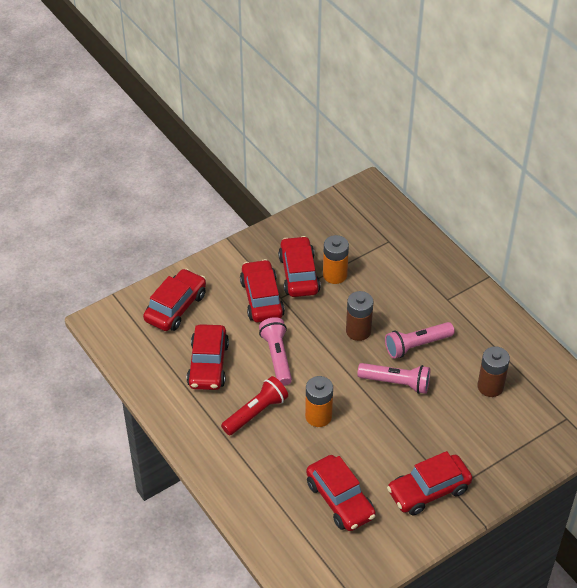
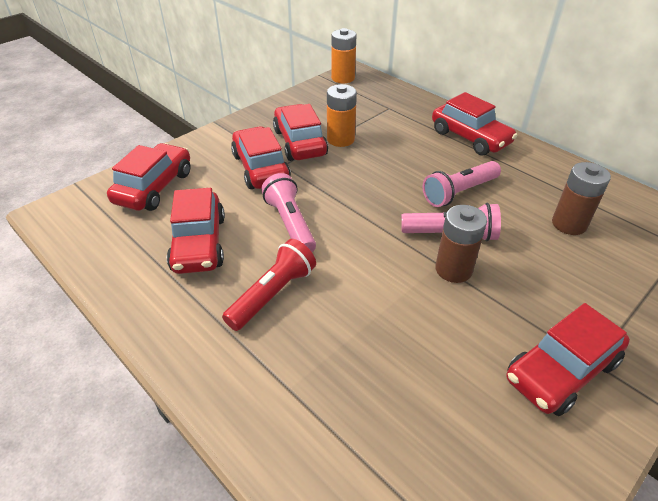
camera: 10 degrees left, 5 degrees down
(318, 416) = (362, 287): orange battery -> orange battery (343, 78)
(340, 500) = (432, 408): red car -> red car (470, 137)
(358, 331) = (384, 186): brown battery -> brown battery (453, 269)

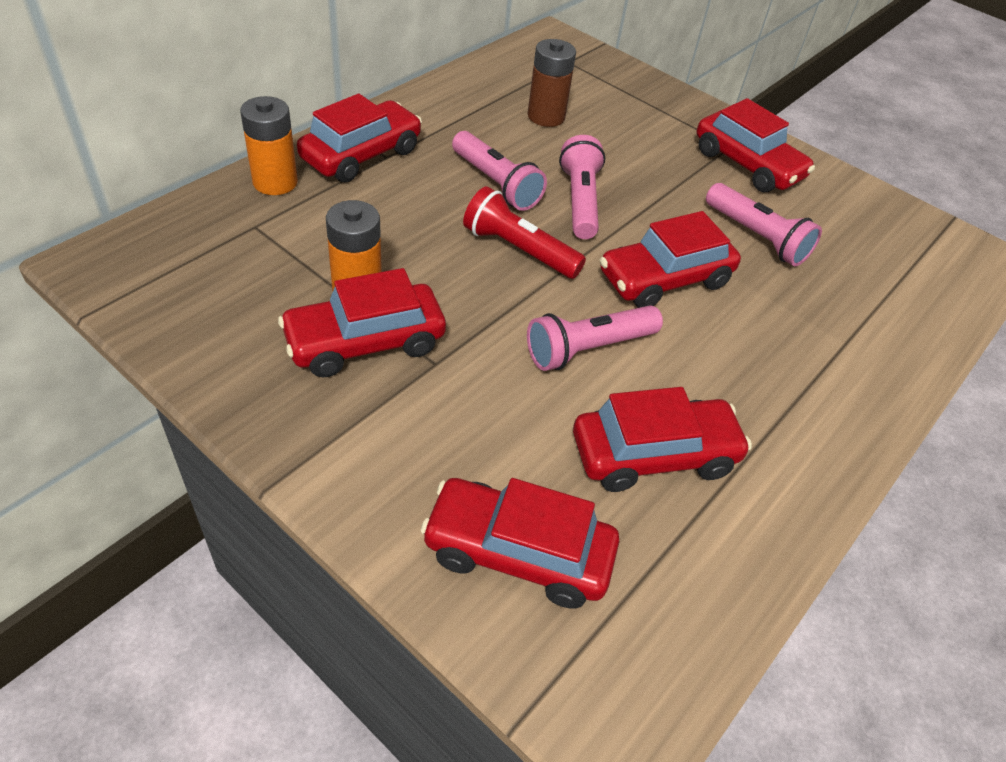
camera: 100 degrees left, 5 degrees up
(260, 168) = (447, 393): red car -> red car (664, 279)
(273, 294) = (725, 361): red flashlight -> red flashlight (518, 250)
(343, 78) = (115, 279): orange battery -> orange battery (275, 182)
(432, 350) = (757, 237): none -> pink flashlight
(453, 269) = (640, 208): brown battery -> none

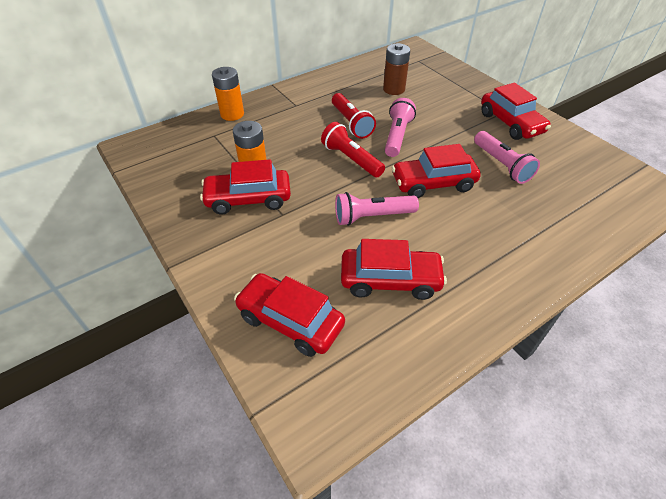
camera: 20 degrees right, 0 degrees up
(361, 155) = (282, 103): red car -> none
(496, 184) = (351, 123): pink flashlight -> red flashlight

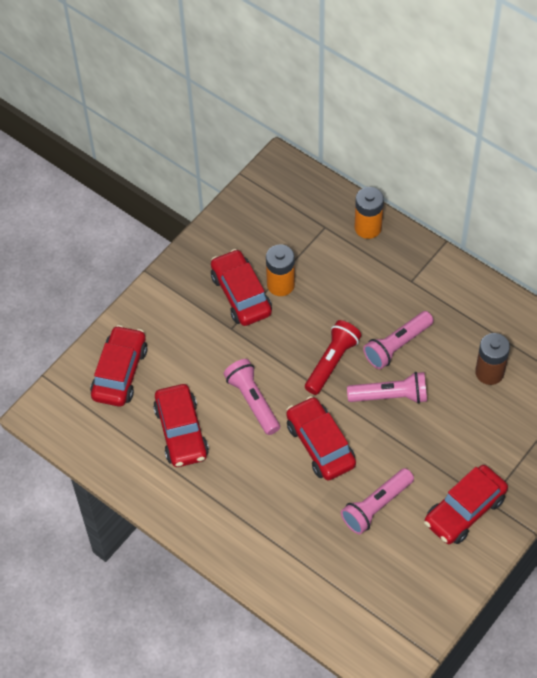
camera: 75 degrees right, 10 degrees up
(351, 123) = (397, 345): red flashlight -> pink flashlight

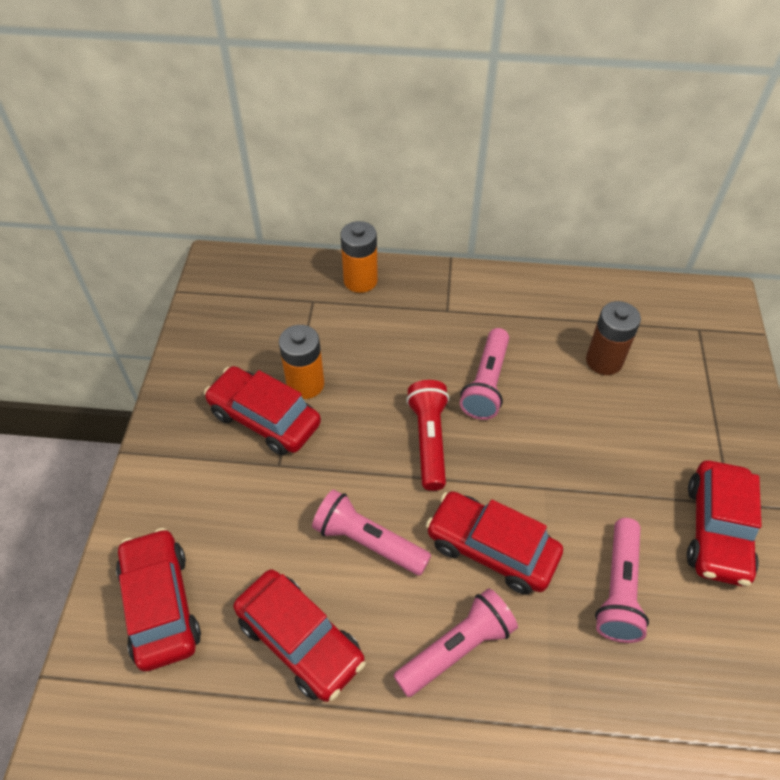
camera: 35 degrees left, 5 degrees down
(390, 396) = (524, 443): pink flashlight -> pink flashlight (457, 648)

